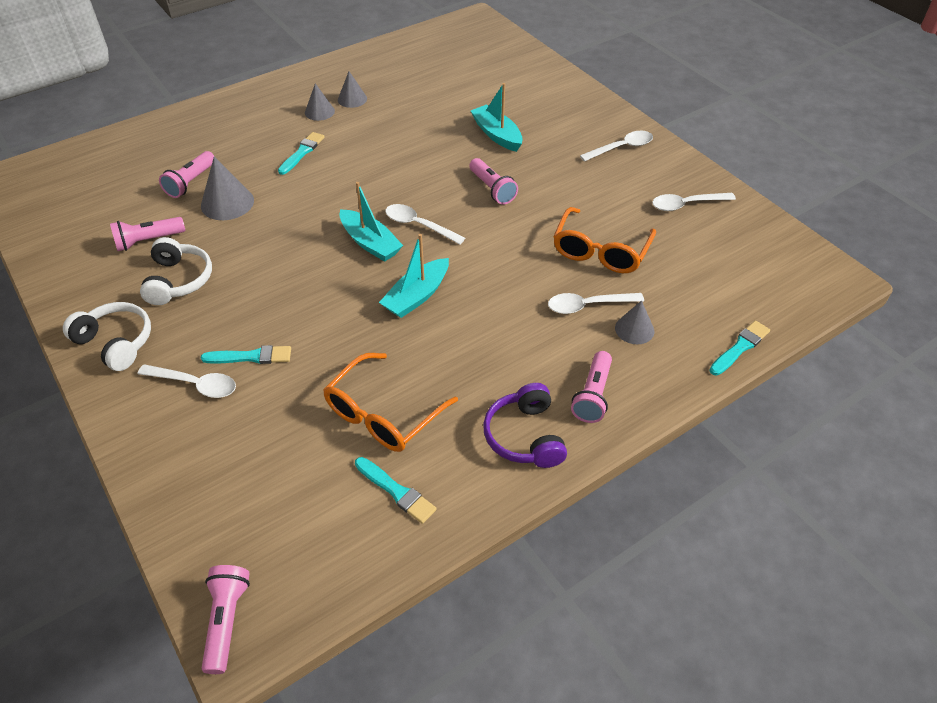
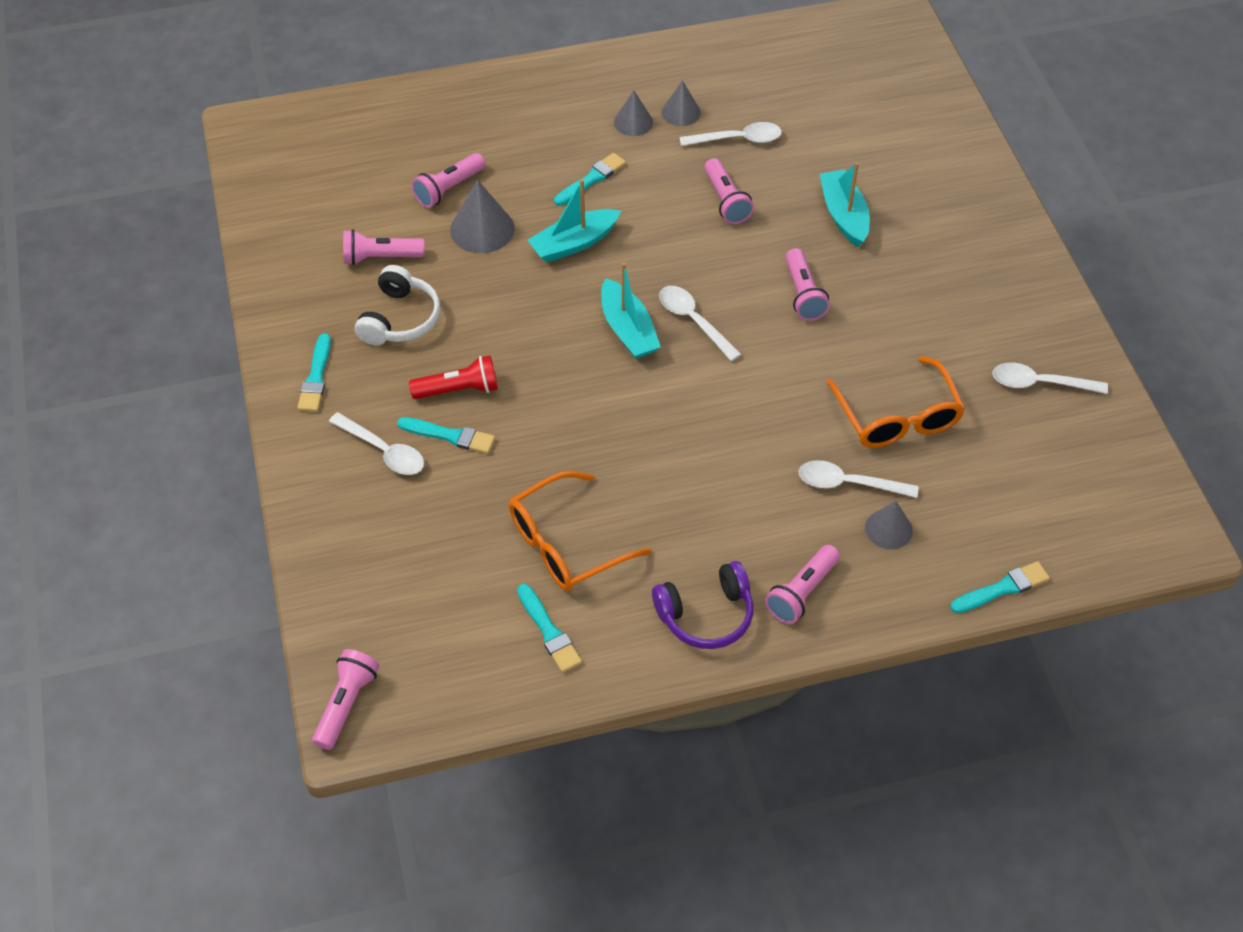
camera: 20 degrees right, 5 degrees up
(116, 342) = (316, 377): white headphones -> turquoise brush
(247, 320) = (459, 389): none -> red flashlight
(408, 144) = (726, 201): none -> pink flashlight
(417, 296) = (655, 414): turquoise boat -> turquoise boat (574, 243)
(525, 436) = (706, 615): purple headphones -> purple headphones turned 120 degrees counterclockwise
(600, 251) = (897, 417): orange glasses -> orange glasses turned 60 degrees counterclockwise
(621, 148) = (998, 277): white spoon -> white spoon (738, 139)

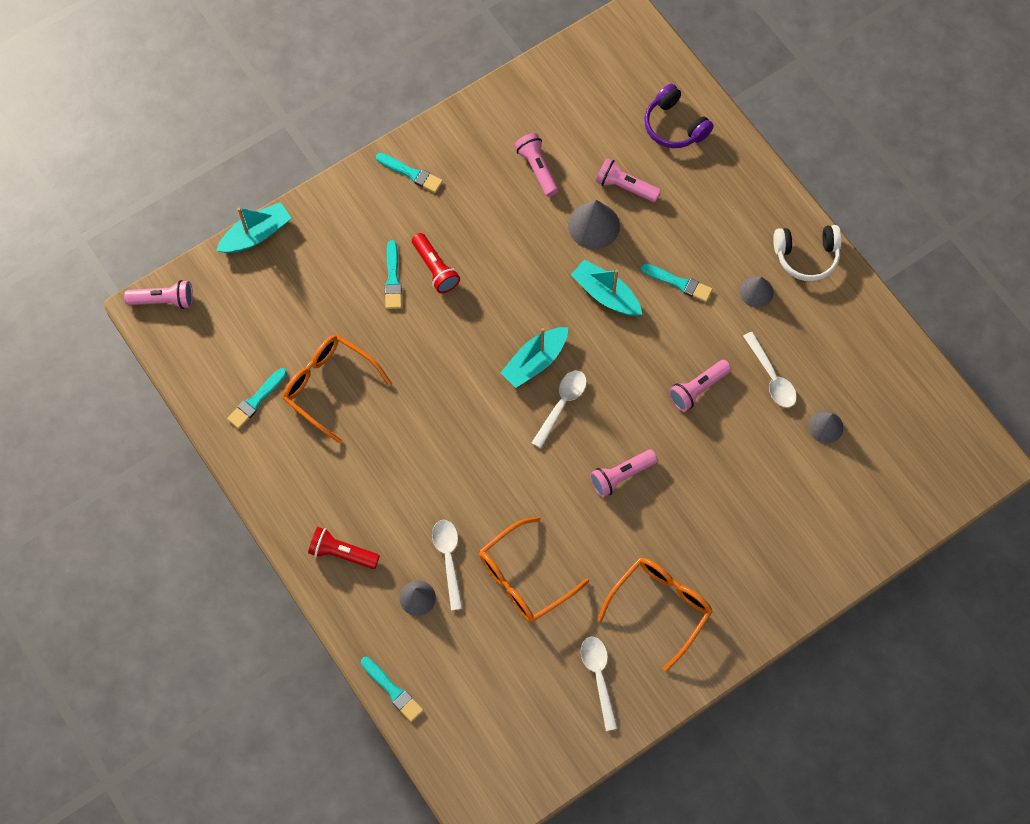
camera: 70 degrees right, 15 degrees up
(316, 377) = (411, 173): turquoise brush -> turquoise brush turned 135 degrees counterclockwise
(384, 451) = (364, 242): white spoon -> none
(400, 319) = (484, 205): white headphones -> white headphones (806, 256)
(681, 112) = (784, 324): grey cone -> grey cone (825, 426)
(706, 615) = (302, 495): purple headphones -> purple headphones (674, 126)
(802, 592) = (342, 553): pink flashlight -> red flashlight
(844, 215) = (720, 483): turquoise boat -> turquoise boat (256, 234)
(972, 306) = (660, 607): none -> orange glasses

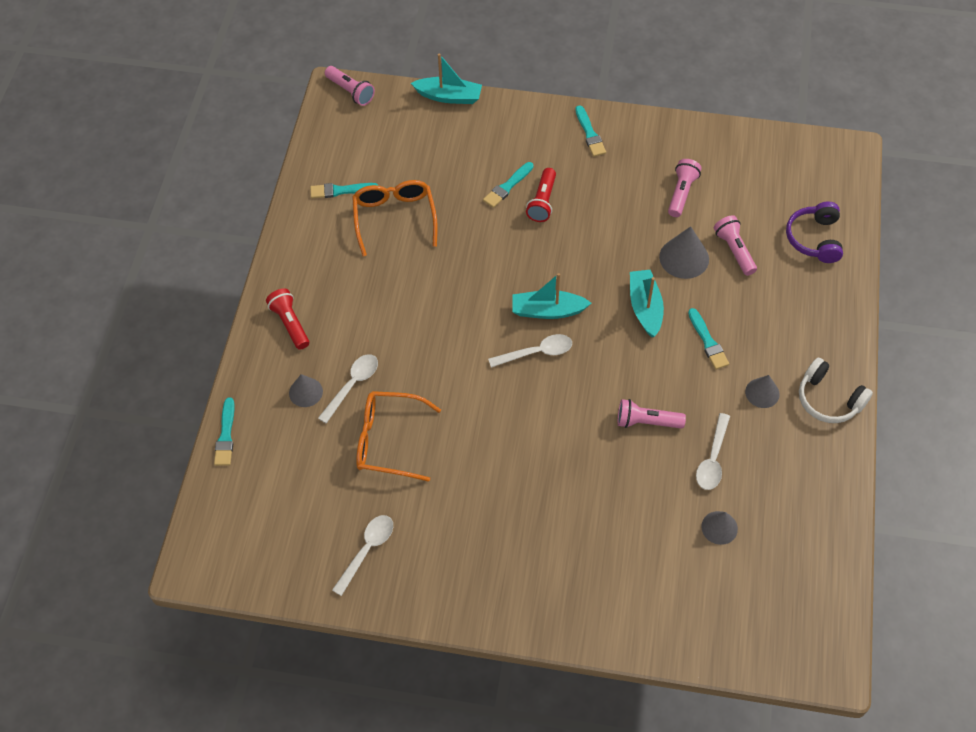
camera: 45 degrees right, 10 degrees down
(621, 476) = (528, 432): pink flashlight -> none
(660, 607) = (461, 543): orange glasses -> none

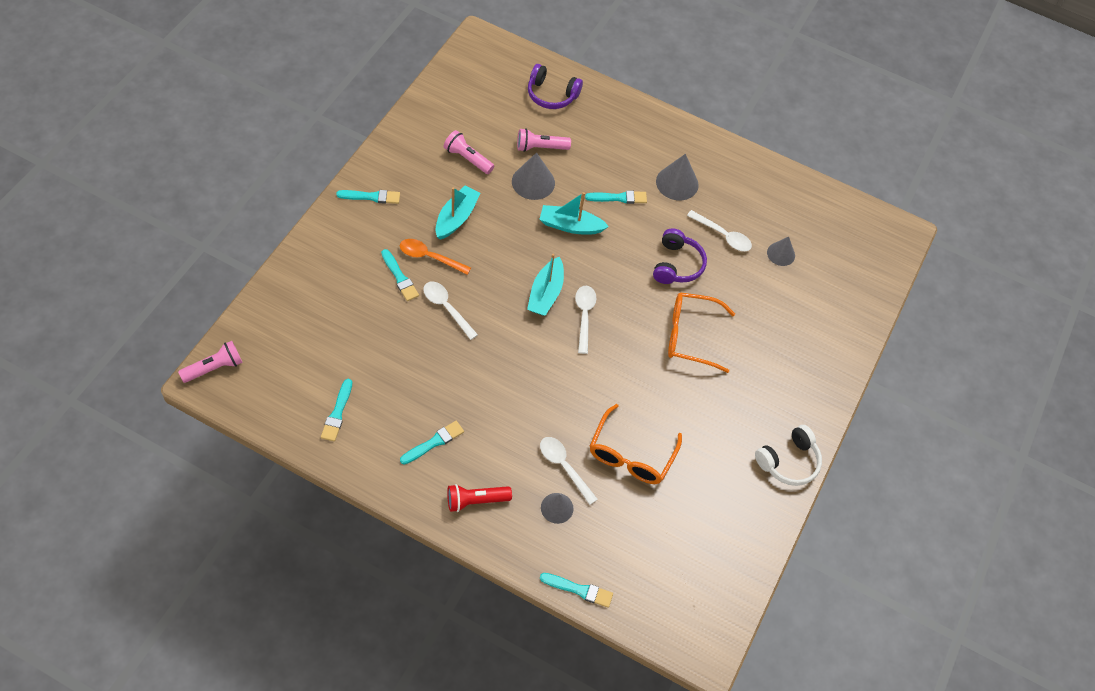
camera: 80 degrees left, 0 degrees up
(338, 272) = (434, 442): none -> turquoise brush
(367, 550) = (731, 503): white spoon -> white spoon (446, 308)
(394, 218) = (392, 377): orange glasses -> orange glasses (690, 336)
(449, 96) = (268, 287): turquoise boat -> turquoise boat (456, 218)
(542, 202) = (429, 257): red flashlight -> orange spoon
(646, 422) = (677, 265): pink flashlight -> purple headphones
(762, 393) = (677, 183): grey cone -> grey cone, size x1.55
(828, 399) = (697, 146): white headphones -> white headphones (788, 461)

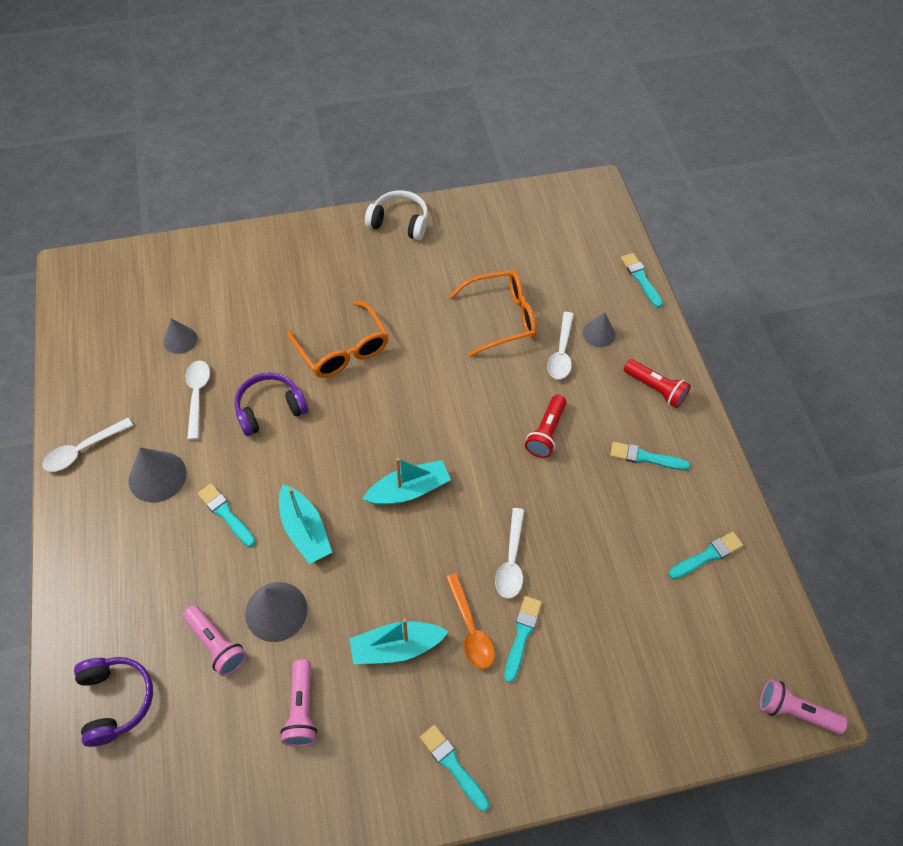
camera: 125 degrees left, 0 degrees up
(510, 400) = (546, 433): none -> red flashlight
(584, 316) = (402, 441): white spoon -> white spoon (83, 450)

